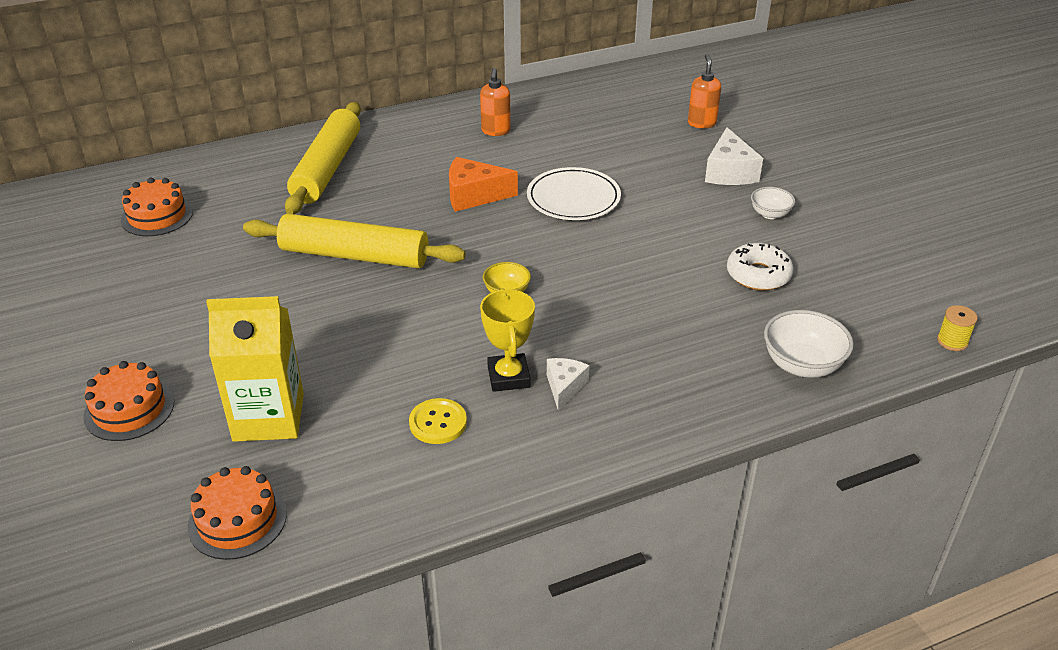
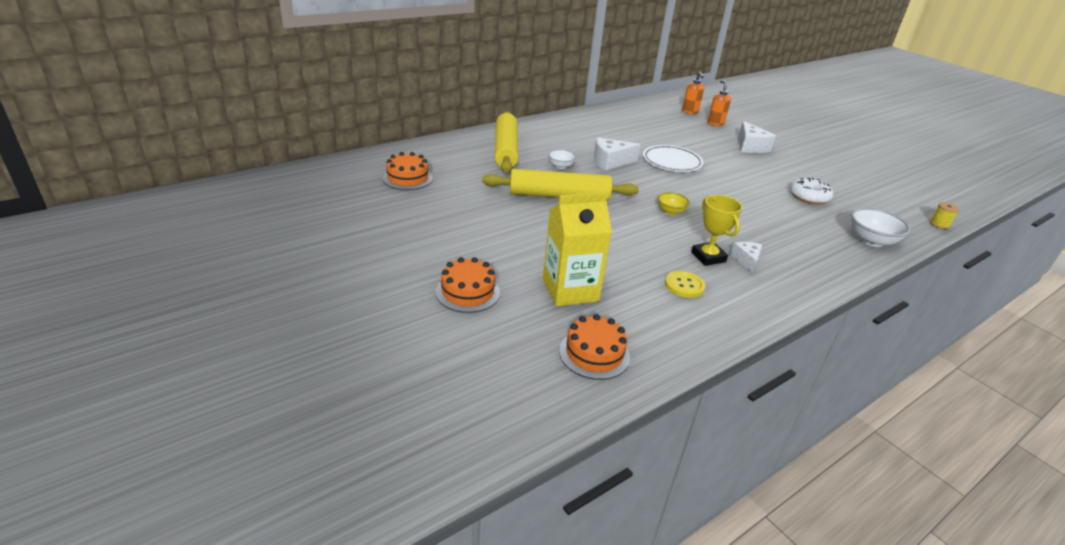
camera: 15 degrees left, 5 degrees down
(474, 195) = (610, 162): orange cheese -> white cheese
(495, 131) = (598, 129): orange soap dispenser -> orange soap dispenser (690, 112)
(770, 214) = (790, 166): white bowl -> white bowl (560, 166)

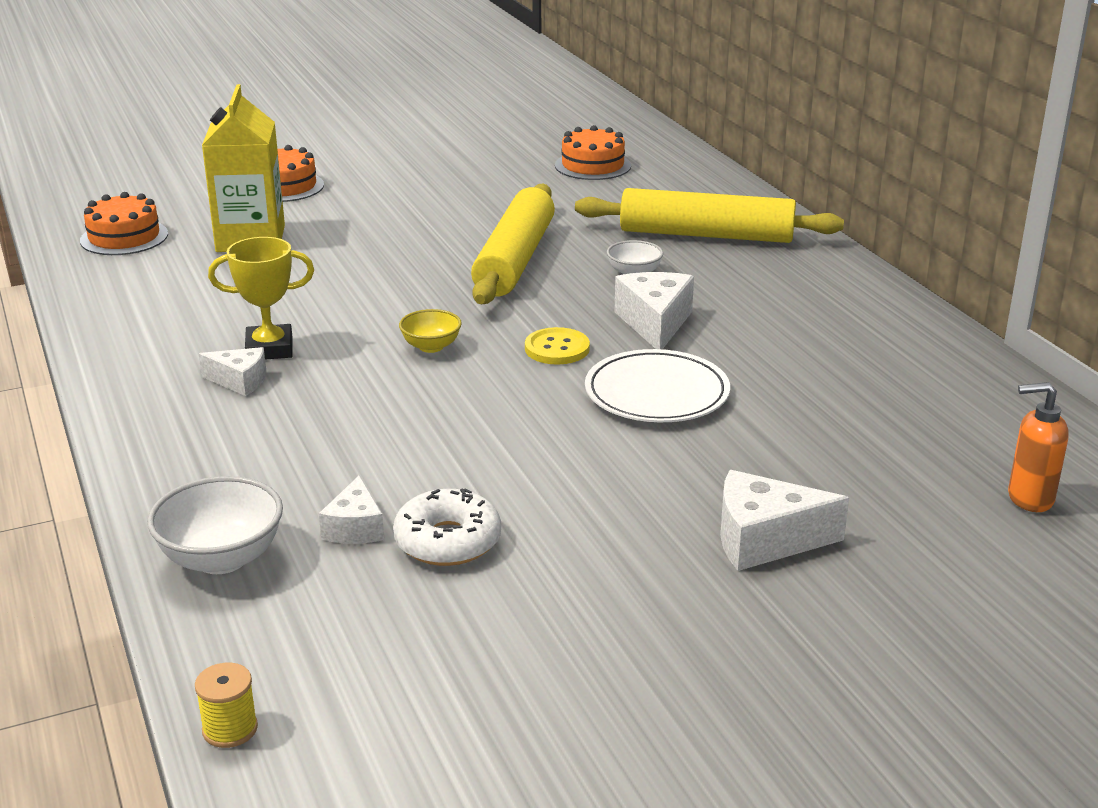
camera: 105 degrees right, 5 degrees down
(684, 285) = (209, 313): yellow button -> yellow button (557, 348)
(715, 123) = (942, 523): orange soap dispenser -> none
(822, 215) = (355, 528): none -> white cheese

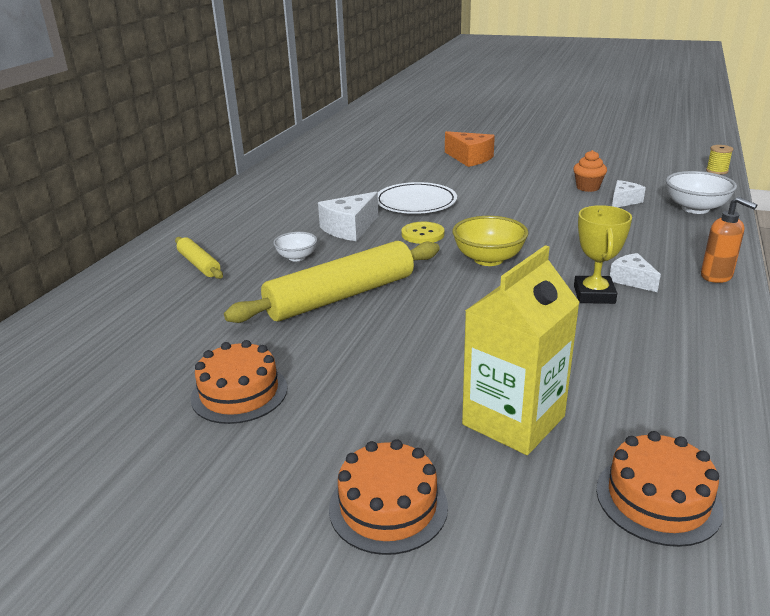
camera: 135 degrees left, 0 degrees up
(269, 349) = (594, 295): yellow trophy -> yellow trophy turned 60 degrees clockwise
(431, 346) = (488, 259): yellow bowl -> yellow bowl, size x1.66
(448, 541) = (587, 187): white donut -> orange cupcake
(592, 165) = (90, 367): orange cake -> orange cake (239, 393)
(706, 235) = (199, 264): yellow rolling pin -> yellow rolling pin, size x0.50
(764, 540) = (470, 158): white cheese -> orange cheese
(1029, 498) = (365, 143): orange soap dispenser -> orange soap dispenser (717, 276)

